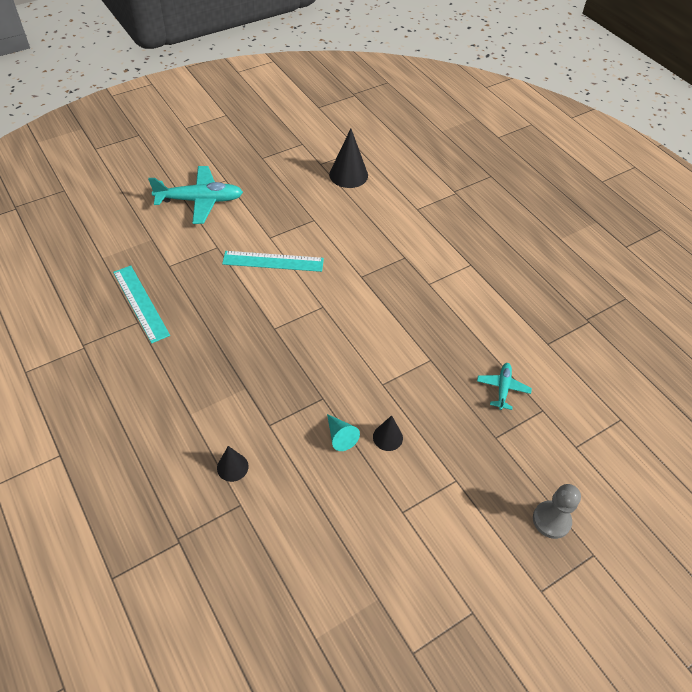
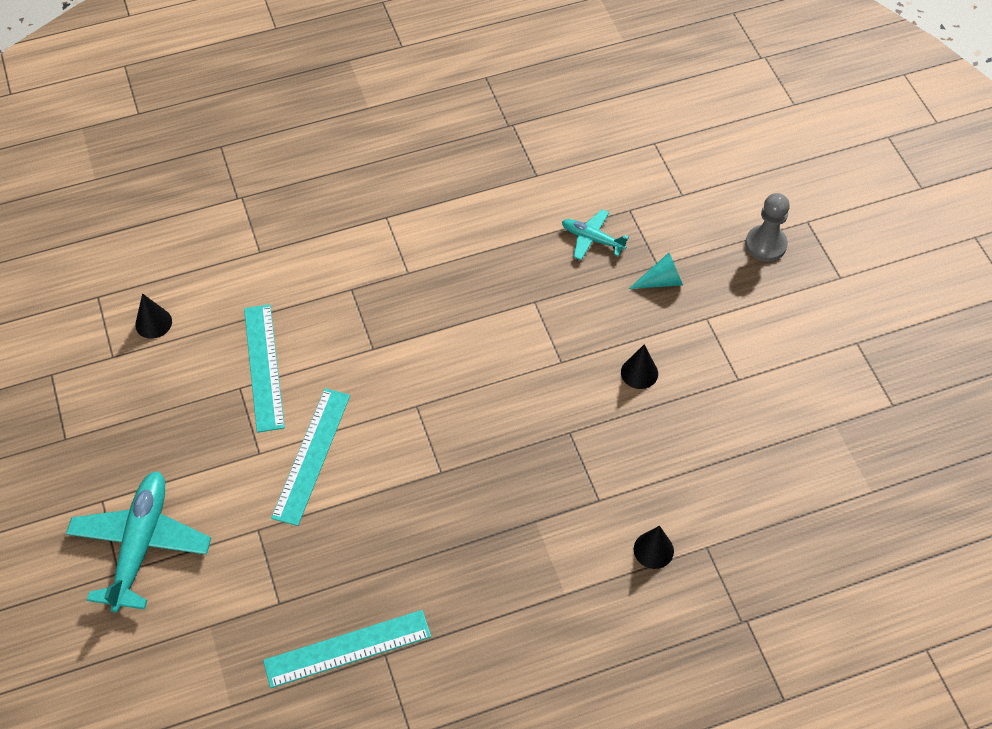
camera: 75 degrees left, 5 degrees up
(331, 227) = (263, 367): none -> turquoise ruler
(340, 436) = (629, 423): turquoise cone -> turquoise cone (661, 281)
(348, 175) = (153, 323): black cone -> black cone, size x0.58

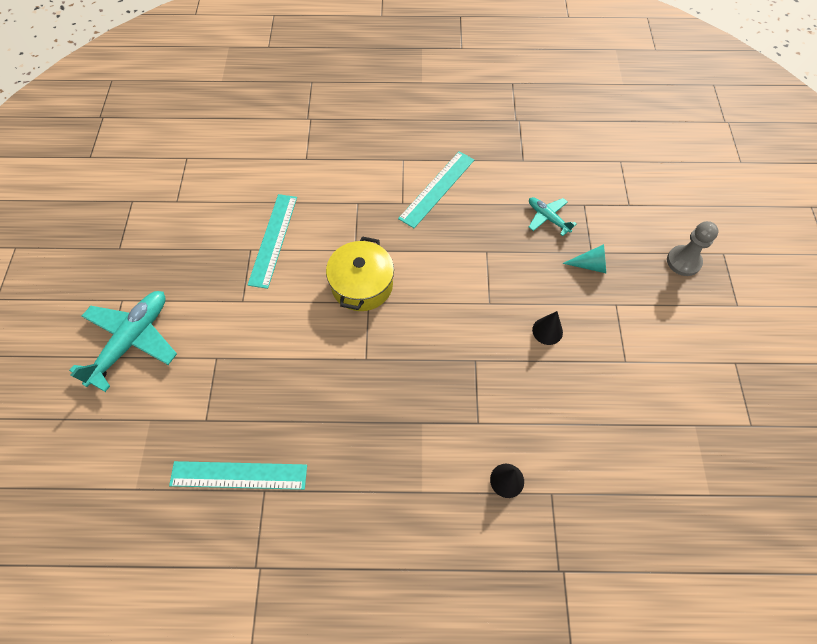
camera: 20 degrees right, 5 degrees up
(153, 323) = (214, 186): black cone -> none
(312, 455) = (278, 315): turquoise ruler -> turquoise ruler (437, 189)
(400, 388) = (362, 285): none -> yellow pot

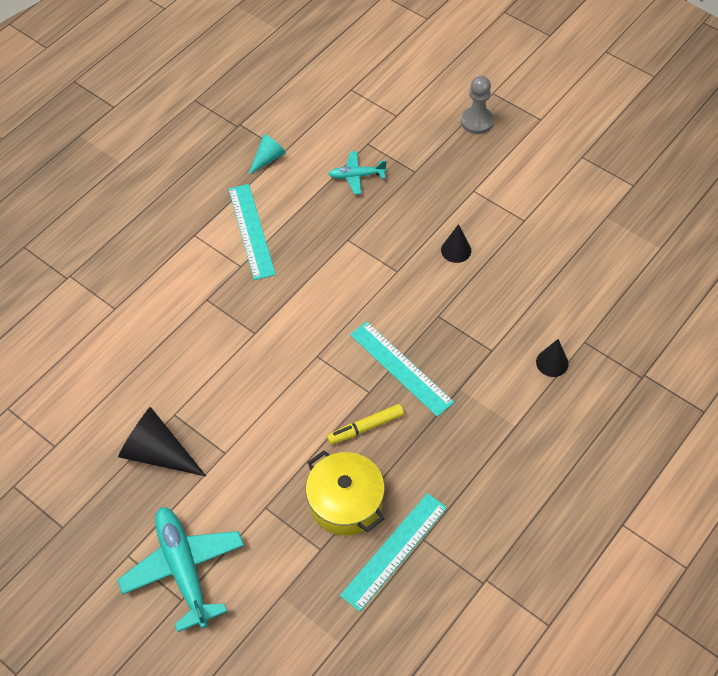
camera: 50 degrees left, 5 degrees down
(213, 261) = (158, 453): none -> black cone
(273, 239) = (181, 389): turquoise ruler -> turquoise ruler (400, 368)
(332, 378) = (365, 427): none -> yellow marker
(362, 285) = (296, 350): yellow pot -> yellow pot (346, 502)
(590, 265) = (425, 181): turquoise cone -> turquoise cone (268, 158)

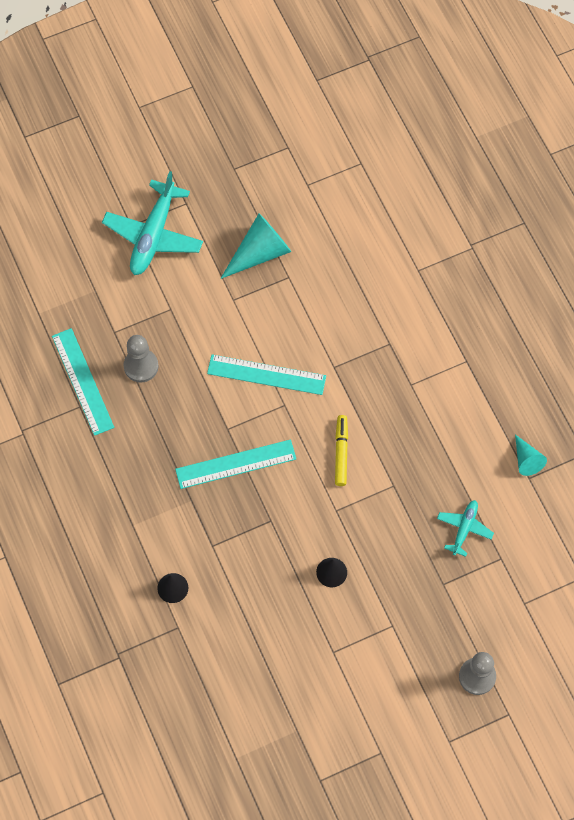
camera: 115 degrees right, 10 degrees up
(158, 453) = (260, 253): black cone -> turquoise cone
(184, 569) = (153, 235): turquoise plane -> turquoise plane turned 105 degrees clockwise
(251, 231) = (445, 409): turquoise ruler -> turquoise ruler (266, 375)
(346, 502) = (141, 366): yellow pot -> grey pawn
(365, 427) = (196, 410): yellow marker -> yellow marker (341, 452)

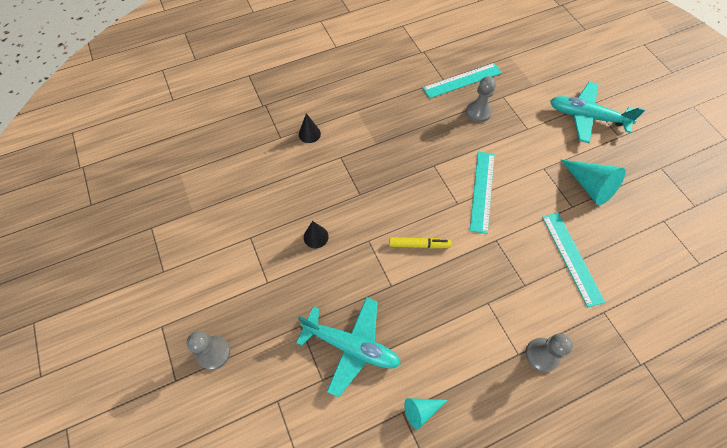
camera: 90 degrees right, 5 degrees down
(235, 464) = (405, 171): turquoise ruler -> turquoise ruler (572, 257)
(464, 528) = (351, 346): turquoise plane -> turquoise plane, size x1.89
(466, 338) = (542, 355): none -> grey pawn

